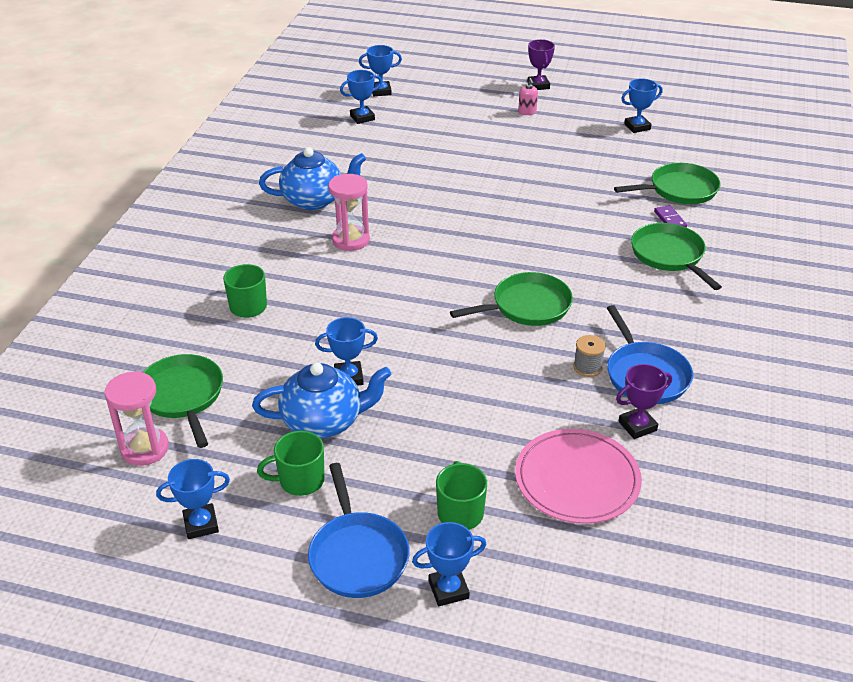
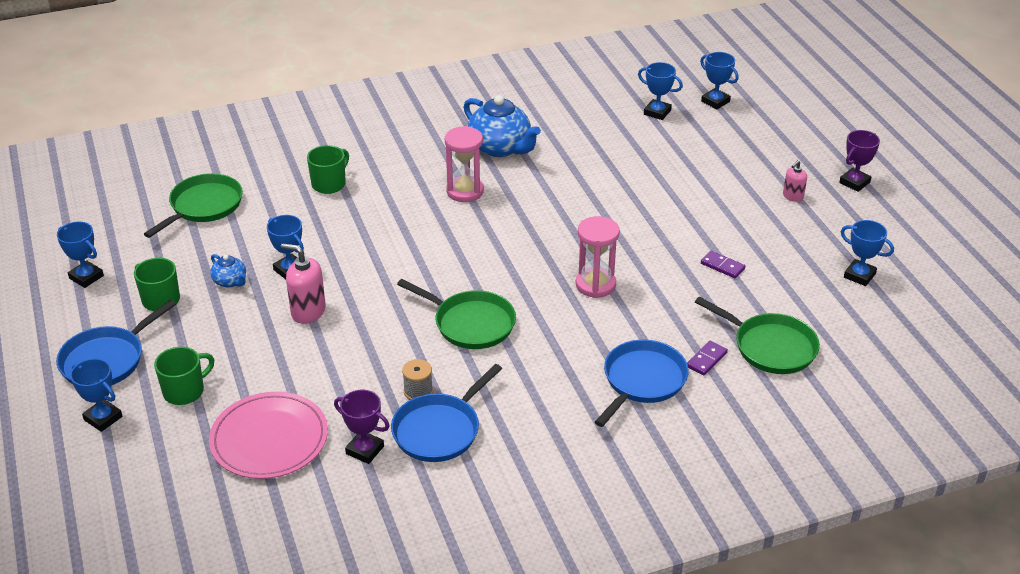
camera: 55 degrees right, 0 degrees up
(145, 449) = (138, 218): pink hourglass -> pink hourglass (595, 285)
(324, 421) = (230, 281): blue teapot -> blue teapot, size x0.49
(420, 389) = (308, 311): none -> pink soap dispenser
(574, 170) = (722, 266): none -> purple domino
(669, 256) = (642, 381): green pan -> blue pan

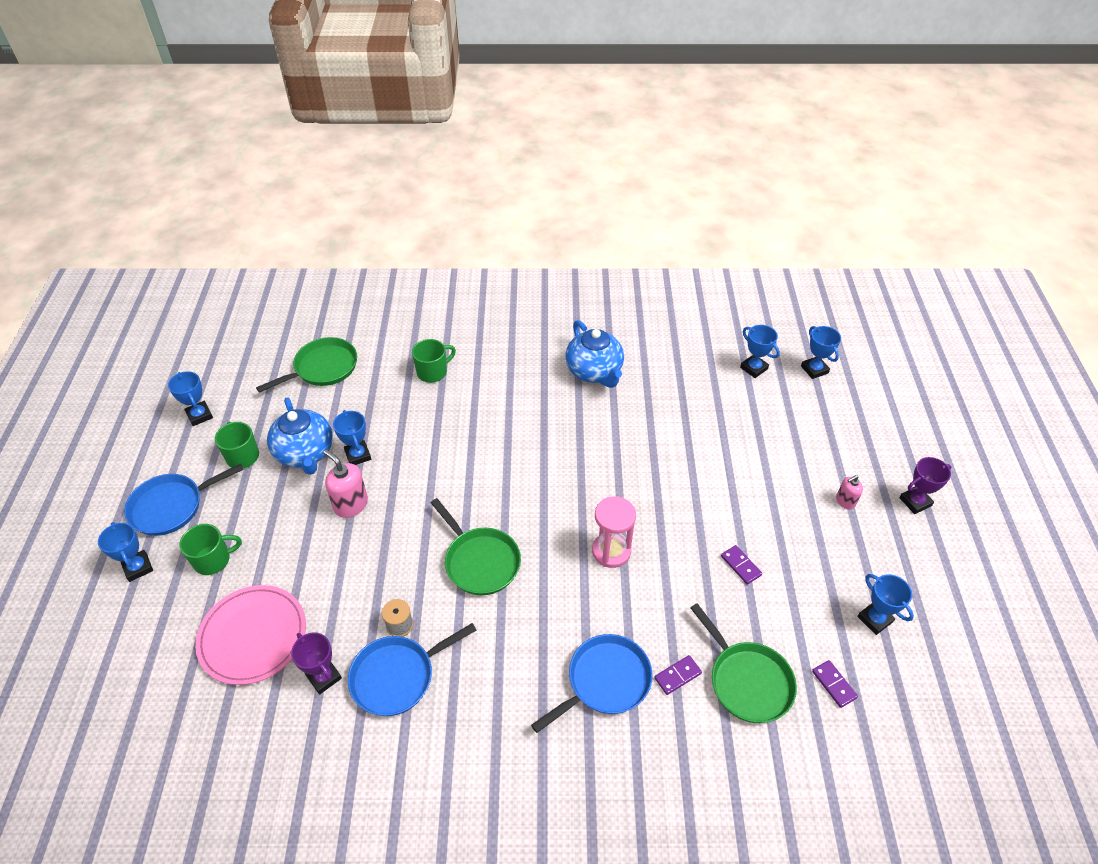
camera: 20 degrees right, 10 degrees up
(230, 281) = (305, 453): blue teapot -> blue teapot, size x2.03
(465, 191) = (542, 411): pink hourglass -> none
(846, 330) = (834, 684): none -> purple domino

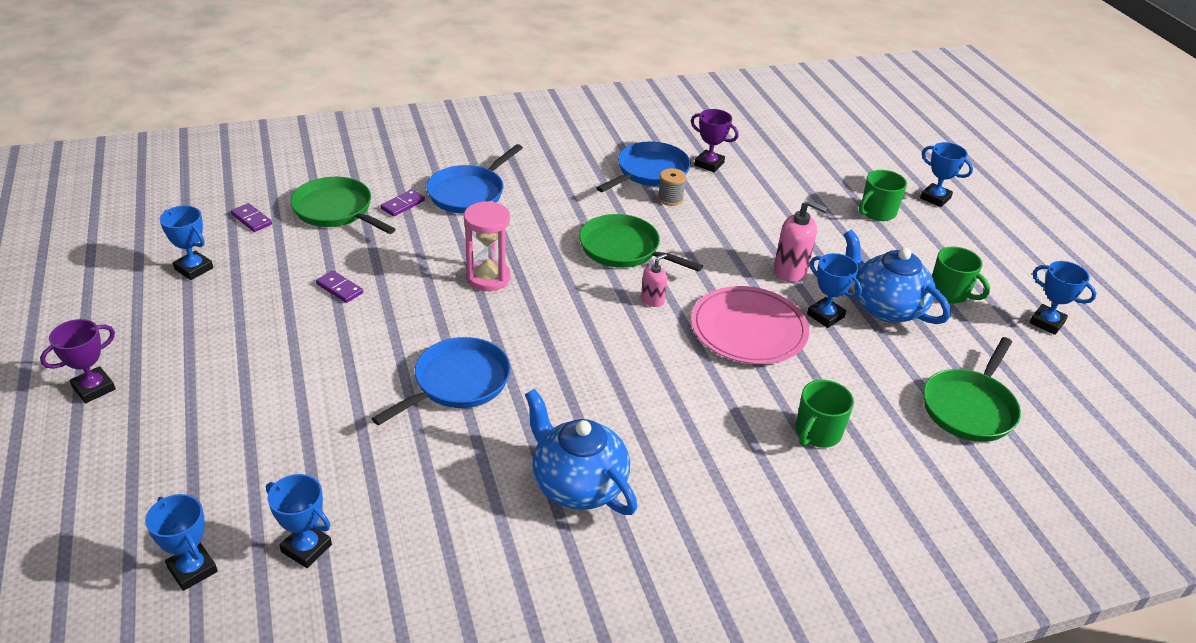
camera: 160 degrees right, 10 degrees down
(171, 506) = (964, 241): blue pan -> blue pan (457, 383)
(253, 636) = (789, 175): pink plate -> pink plate (748, 329)
(845, 501) = (195, 372): pink soap dispenser -> pink soap dispenser (652, 300)

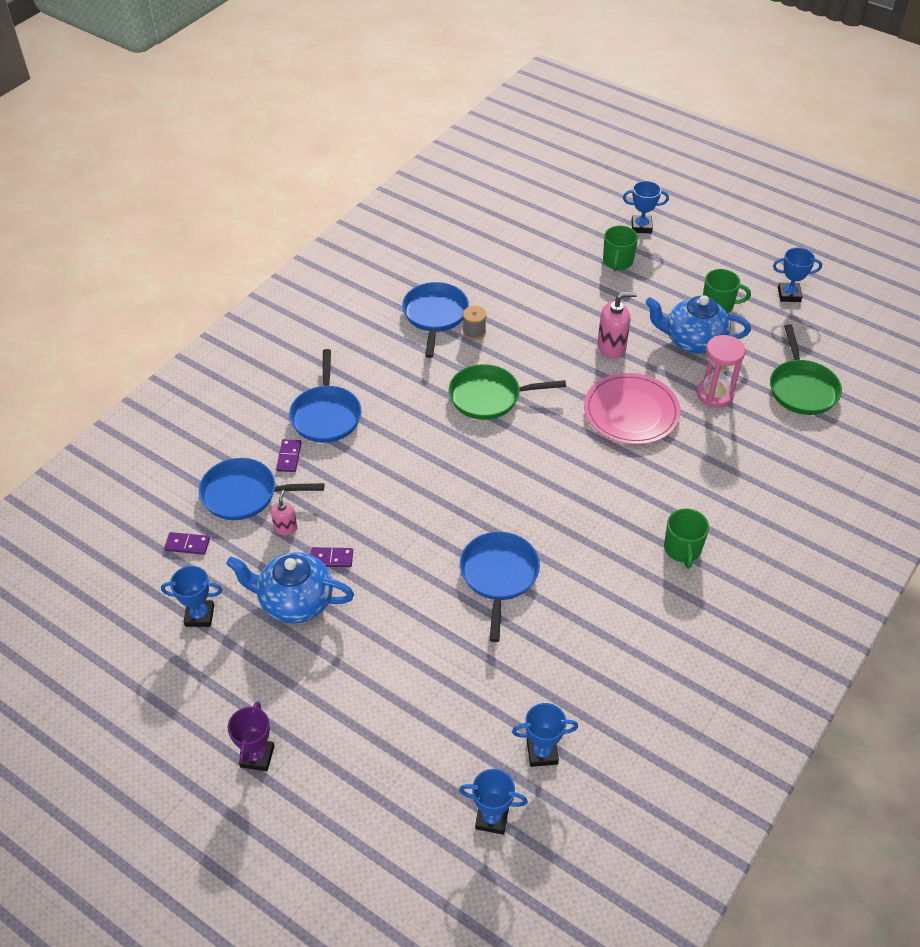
camera: 35 degrees left, 10 degrees up
(336, 210) = (244, 494): green pan -> blue pan
(488, 278) = (425, 480): pink hourglass -> pink hourglass (715, 394)
(578, 484) = (647, 594): blue teapot -> blue teapot (295, 601)
(652, 300) = (551, 427): pink soap dispenser -> pink soap dispenser (285, 528)
(709, 164) = (468, 283): purple trophy -> none
(817, 433) = (740, 463): green mug -> green mug (682, 549)
(825, 316) = (665, 371): blue trophy -> none

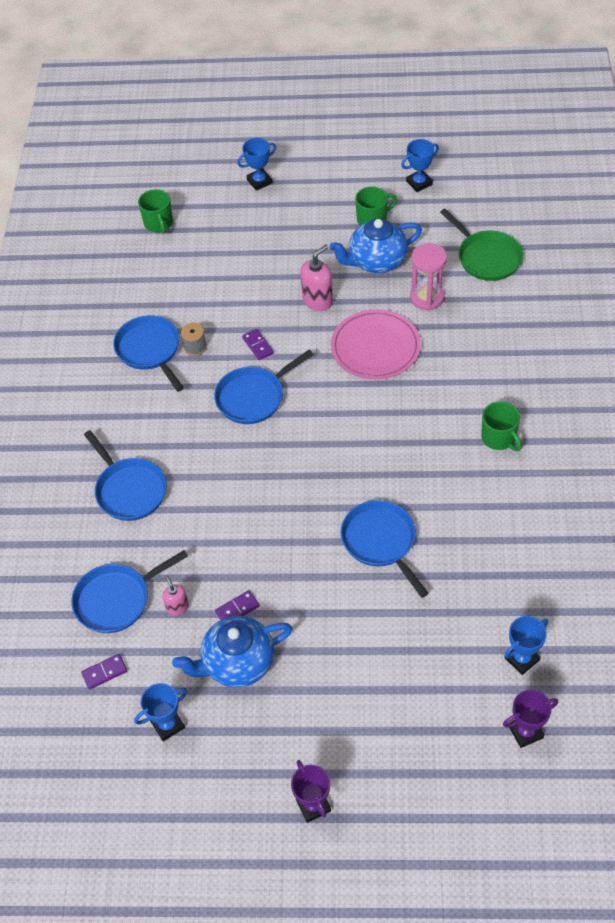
camera: 30 degrees left, 5 degrees up
(289, 457) = (128, 545): purple domino -> purple domino (258, 345)
(489, 397) = (253, 397): green pan -> blue pan
(492, 818) = (525, 732): blue trophy -> purple trophy
(617, 262) = (264, 223): green mug -> green mug (158, 224)

